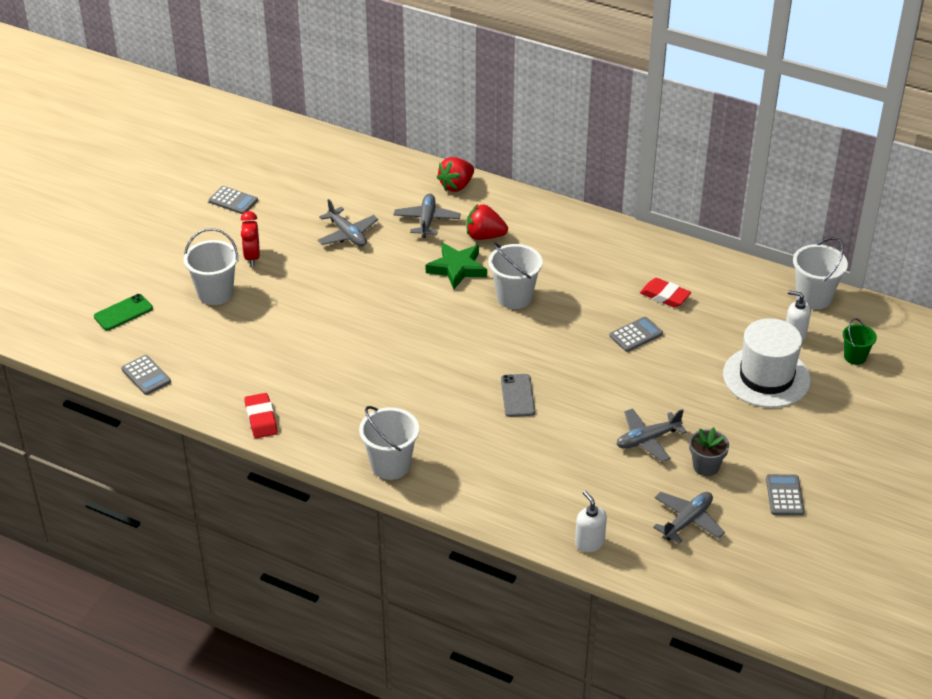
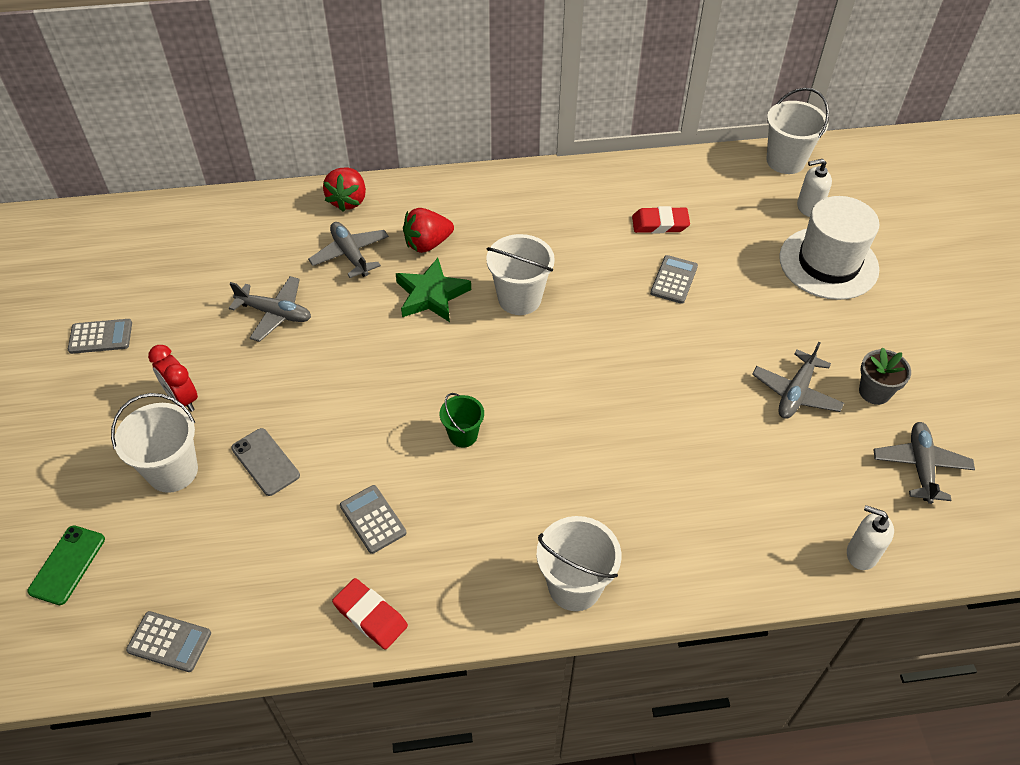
camera: 35 degrees left, 10 degrees up
(517, 395) = (627, 414): grey phone -> grey phone (265, 462)
(784, 495) = (969, 383): grey calculator -> grey calculator (373, 519)
(855, 357) = (876, 203): green bucket -> green bucket (463, 435)

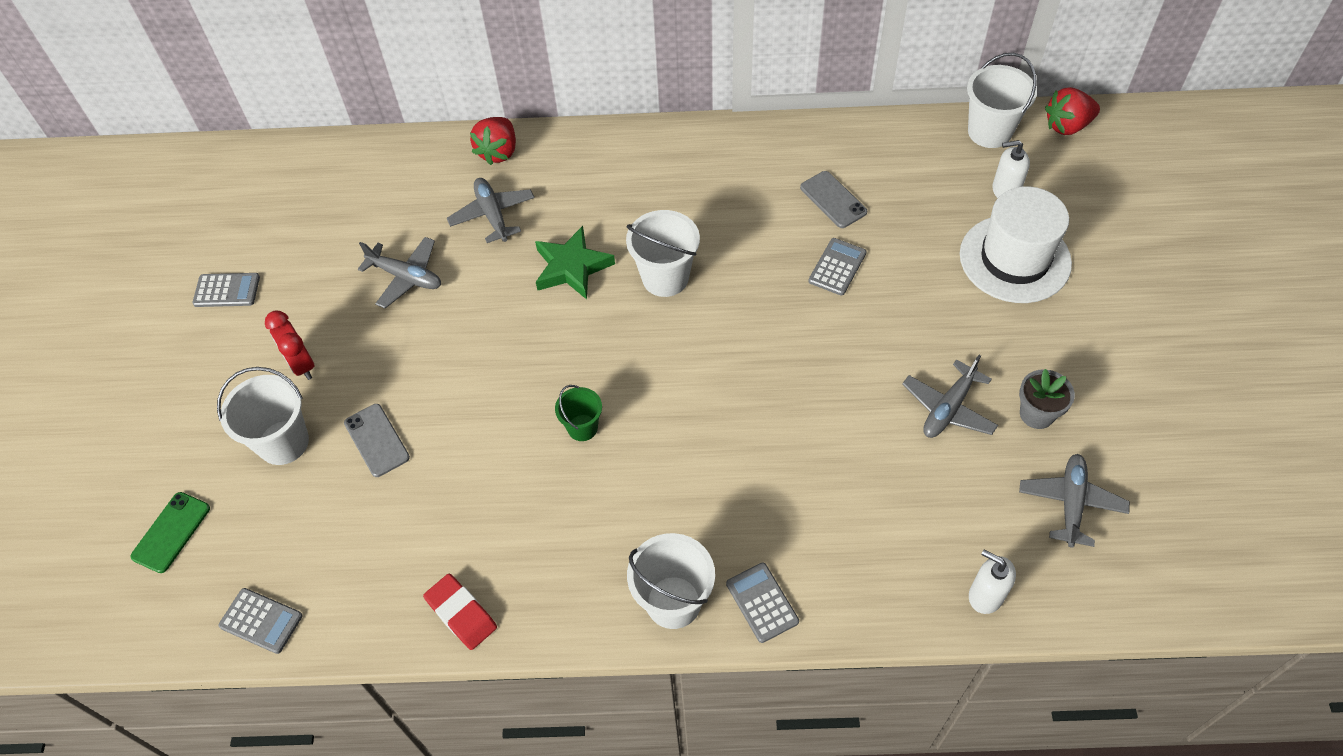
camera: 10 degrees right, 5 degrees up
(373, 519) = (477, 511): grey calculator -> grey calculator (762, 602)
(427, 244) = (576, 207): red strawberry -> red strawberry (1067, 126)
(660, 224) = (833, 200): red eraser -> grey phone

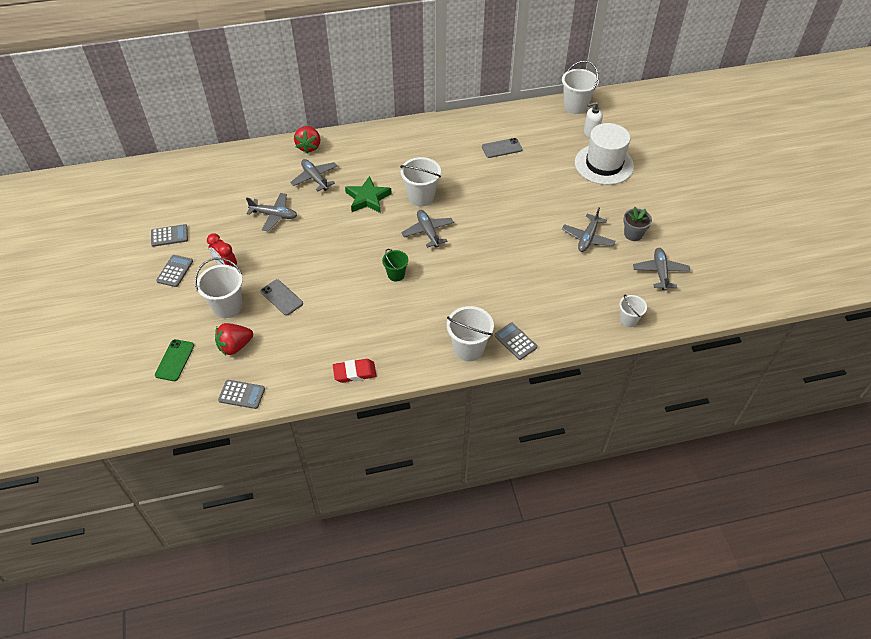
camera: 15 degrees left, 5 degrees down
(461, 614) = (354, 373): red eraser -> red eraser turned 45 degrees counterclockwise
(660, 350) = (428, 232): none -> grey plane
(833, 200) = (502, 148): grey phone -> grey phone turned 60 degrees counterclockwise
(837, 267) = (512, 180): grey calculator -> grey calculator (175, 271)
(985, 595) = (628, 320): white soap dispenser -> white bucket
(1067, 126) = (614, 99): red strawberry -> red strawberry (235, 346)

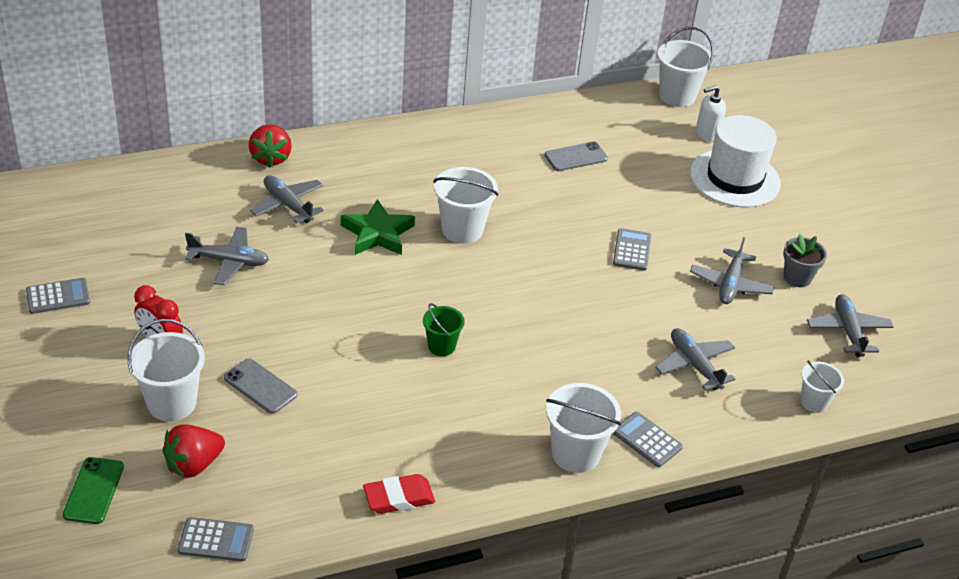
camera: 10 degrees left, 10 degrees down
(175, 271) = (75, 351): grey calculator -> grey calculator (632, 250)
(428, 232) = (482, 281): grey plane -> grey plane (694, 365)

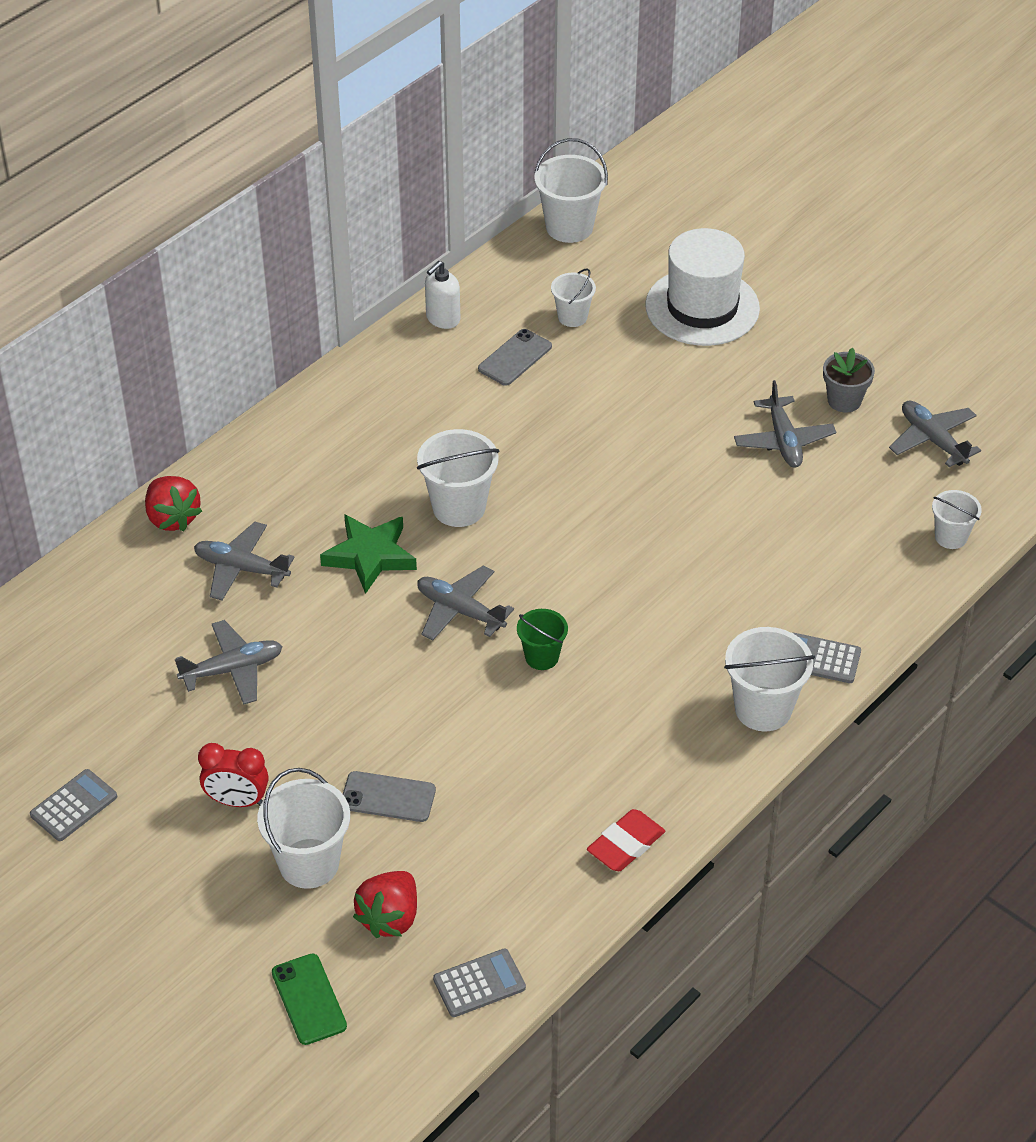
camera: 25 degrees left, 5 degrees up
(632, 250) = (656, 447): grey calculator -> none
(636, 149) = (572, 317): none -> white bucket
(694, 365) = (810, 552): grey plane -> grey plane (460, 611)
(707, 134) = (635, 263): white soap dispenser -> white soap dispenser (443, 319)

